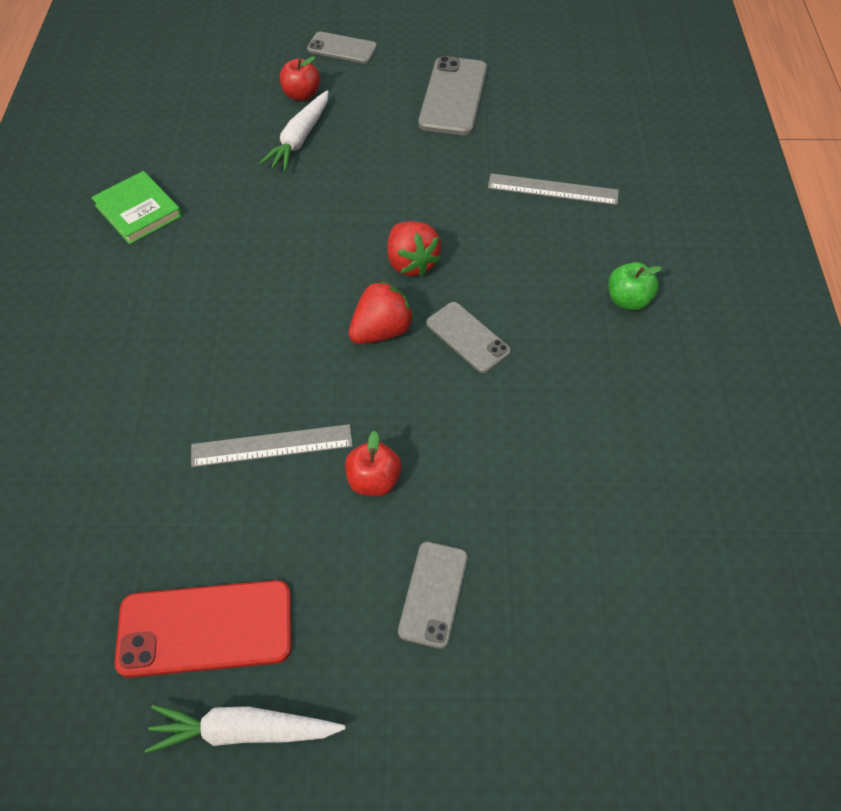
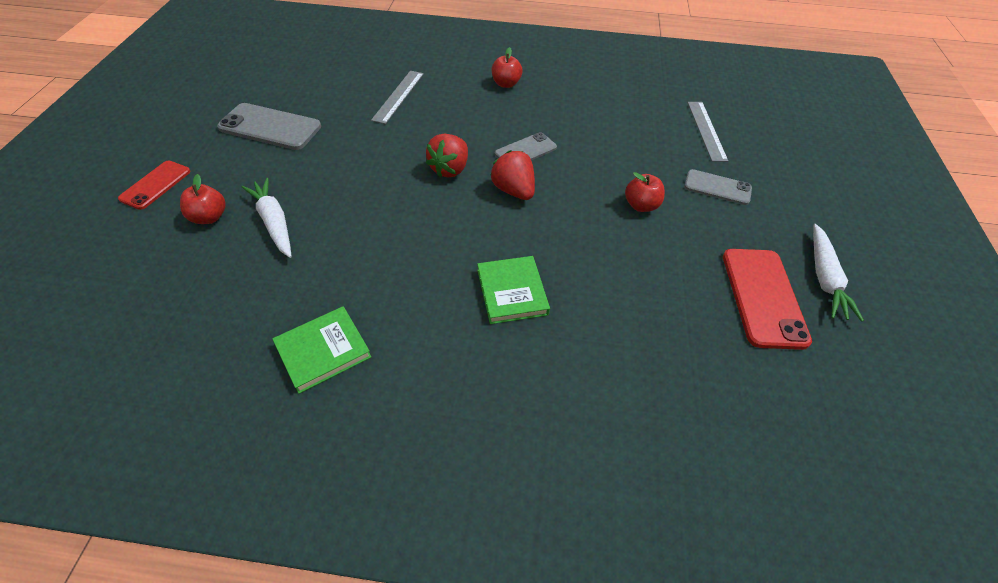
camera: 85 degrees left, 5 degrees down
(210, 344) = (512, 292): none -> green book
(272, 446) = (614, 256): grey ruler -> grey ruler (706, 130)
(299, 139) = (274, 222): white carrot -> white carrot turned 150 degrees counterclockwise
(342, 48) = (155, 185): grey phone -> red phone
(411, 263) = (450, 169): red strawberry -> red strawberry turned 135 degrees clockwise
(628, 300) = (506, 84): green apple -> red apple

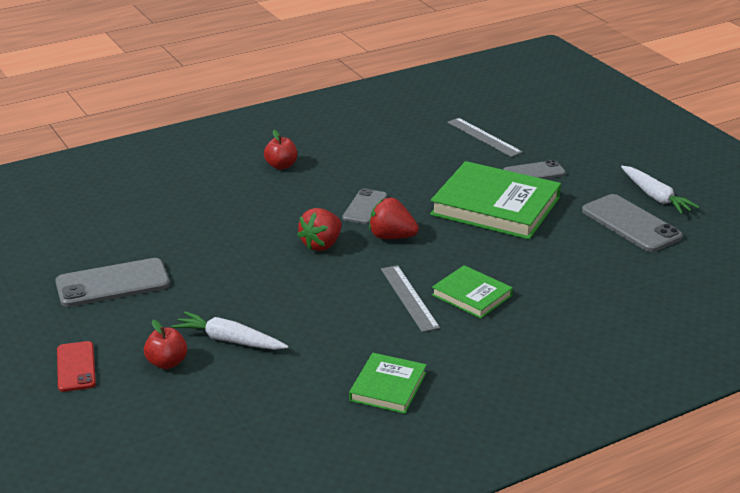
camera: 35 degrees left, 20 degrees down
(398, 96) = (197, 213): grey ruler -> grey ruler (409, 298)
(450, 169) = (321, 245): red strawberry -> red strawberry turned 45 degrees clockwise
(641, 205) = (495, 206): red apple -> green book
(763, 297) = (631, 224): red phone -> grey phone

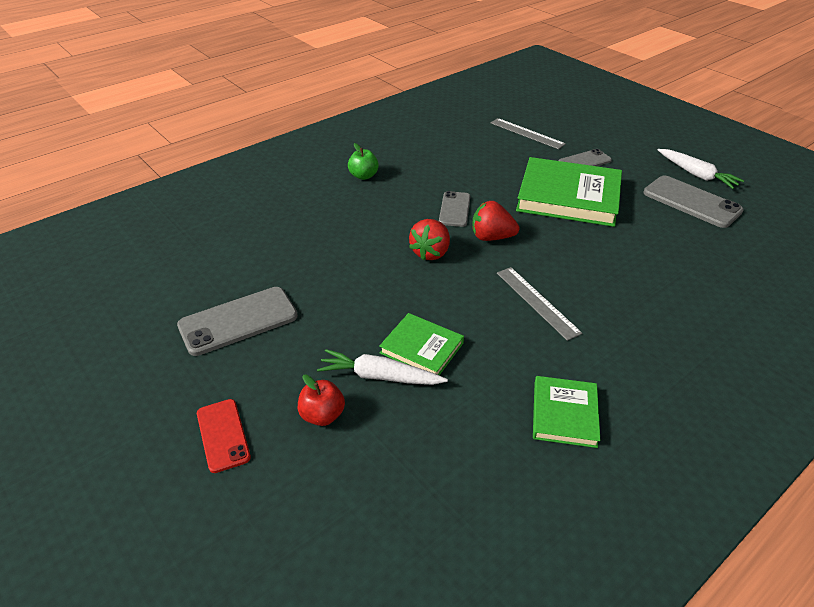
camera: 10 degrees left, 10 degrees up
(281, 166) = (363, 176): red apple -> green apple
(472, 295) = (593, 292): green book -> green book (421, 348)

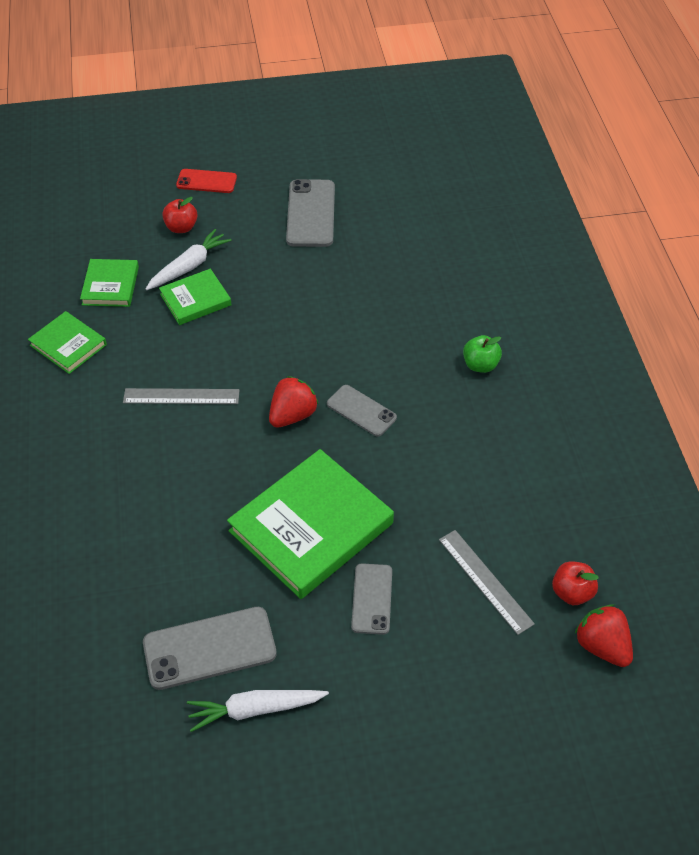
camera: 120 degrees right, 10 degrees up
(430, 253) = (305, 358): red strawberry -> red strawberry (602, 646)
(458, 428) = (110, 286): none -> green book
(502, 110) = (572, 592): none -> red apple
(527, 133) = (485, 581): grey ruler -> grey ruler turned 75 degrees clockwise

